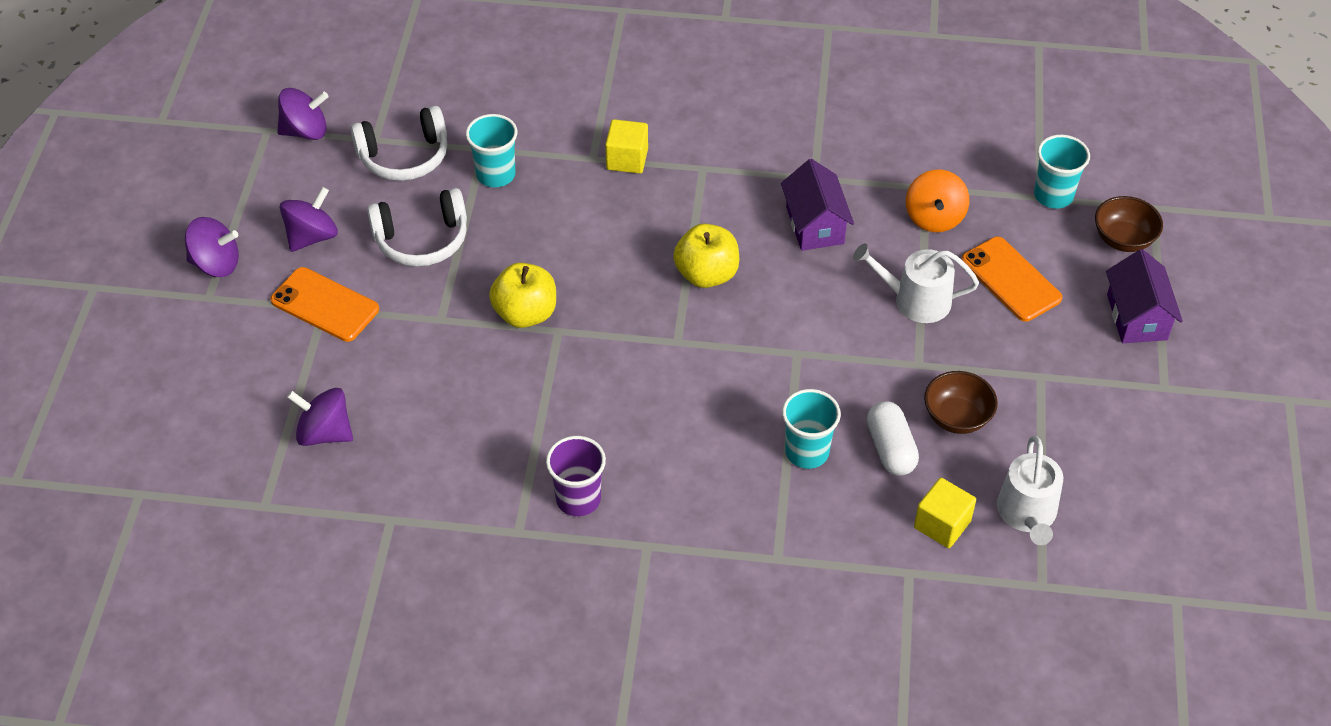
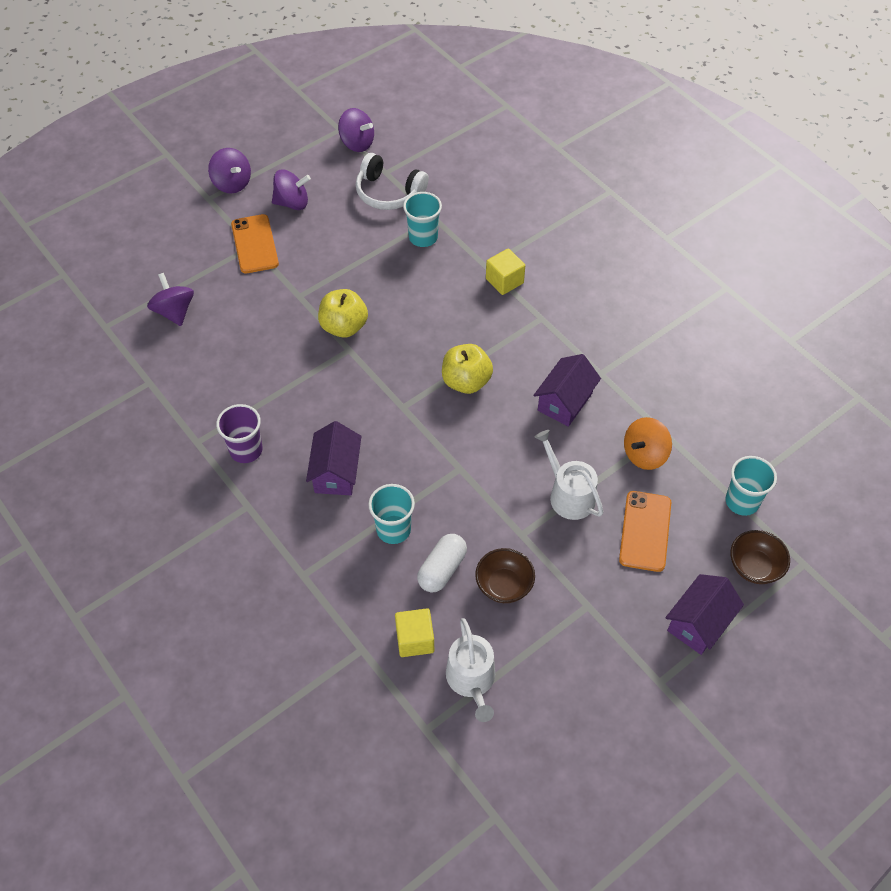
camera: 45 degrees right, 5 degrees up
(422, 239) = (342, 245): white headphones -> none
(691, 447) = (336, 472): none -> purple house
(1027, 514) = (472, 680): white watering can -> white watering can turned 60 degrees counterclockwise

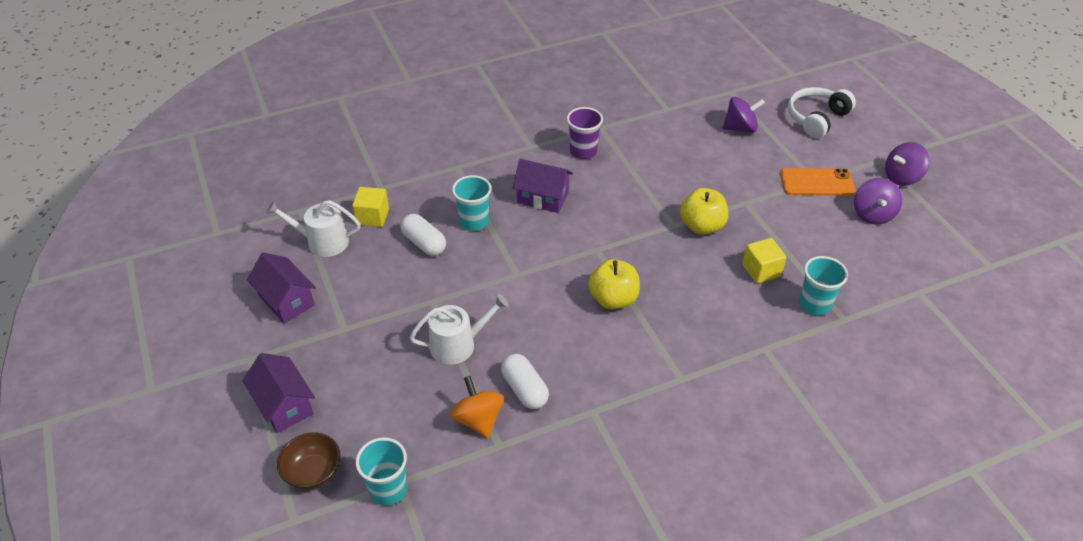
camera: 105 degrees right, 10 degrees down
(357, 143) = (967, 276): purple spinning top -> none
(389, 192) = (886, 289): white headphones -> white headphones (816, 118)
(504, 281) = (741, 359): yellow cube -> yellow cube (761, 270)
(504, 585) = (390, 278): brown bowl -> none
(565, 401) = (565, 370): purple house -> purple house (286, 300)
(598, 427) = (524, 389): none -> white capsule
(645, 531) = (394, 393): orange phone -> none

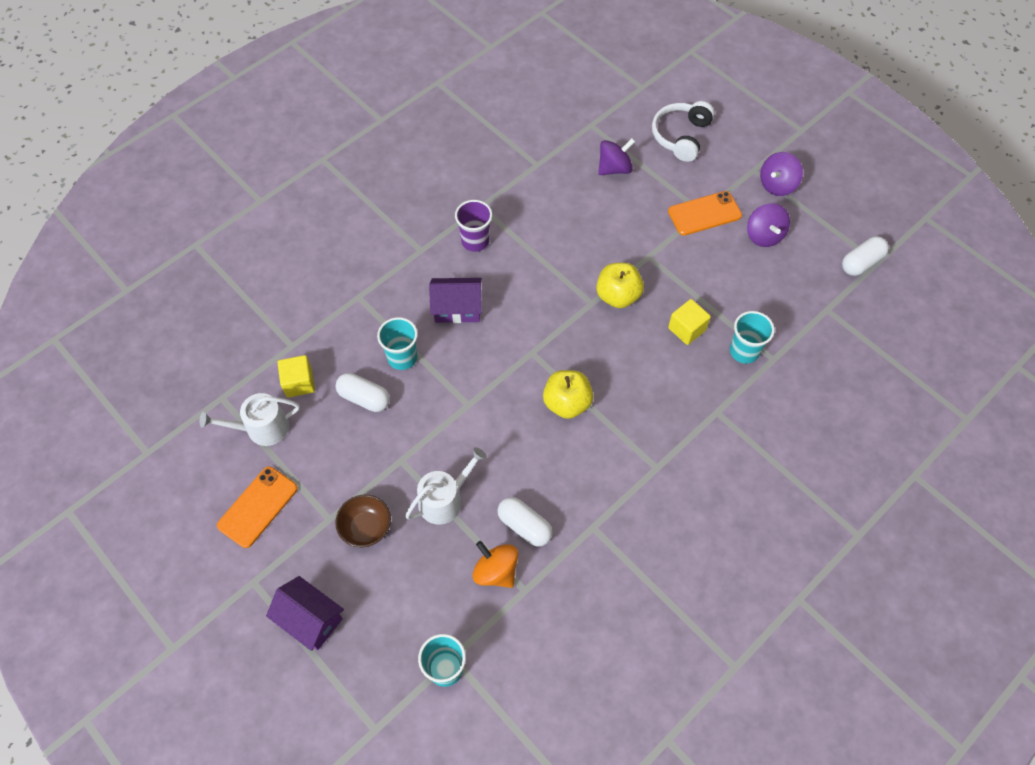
camera: 20 degrees left, 15 degrees up
(286, 300) = (258, 507): purple house -> orange phone
(313, 472) = (370, 677): brown bowl -> brown bowl (366, 528)
(971, 262) = (861, 263): none -> white capsule

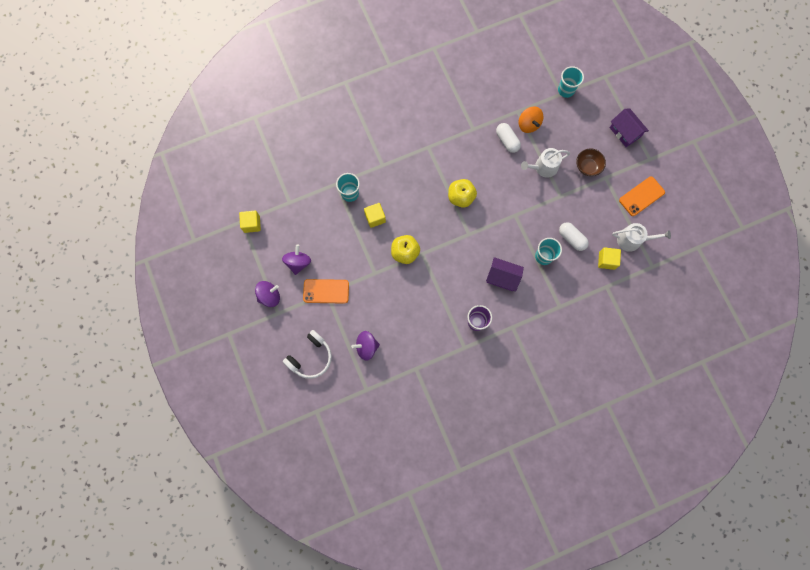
camera: 160 degrees left, 15 degrees up
(861, 263) = (252, 224): white capsule -> yellow cube

